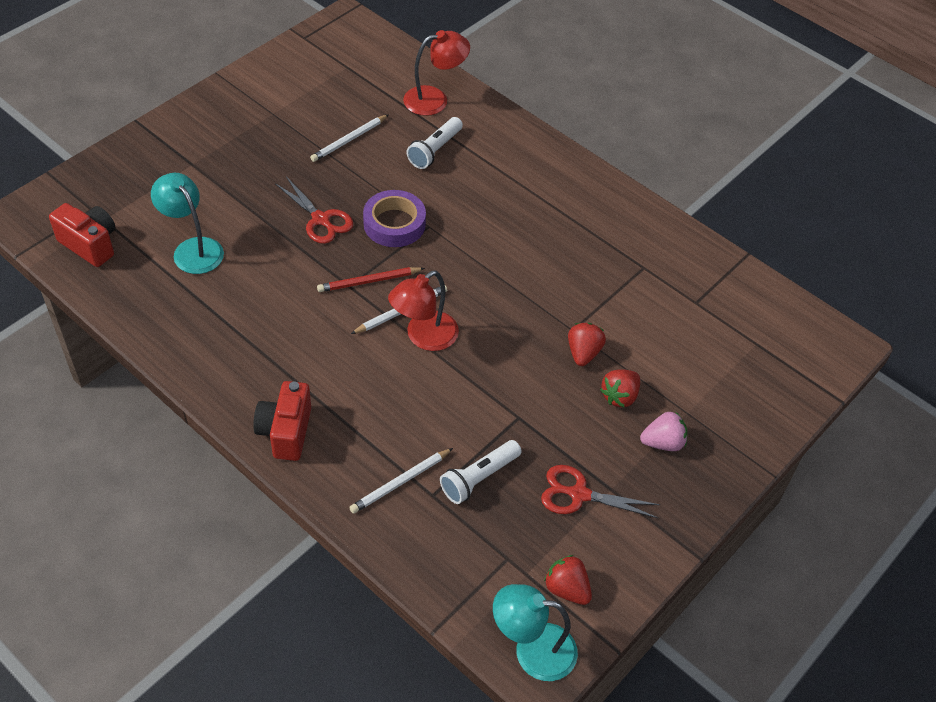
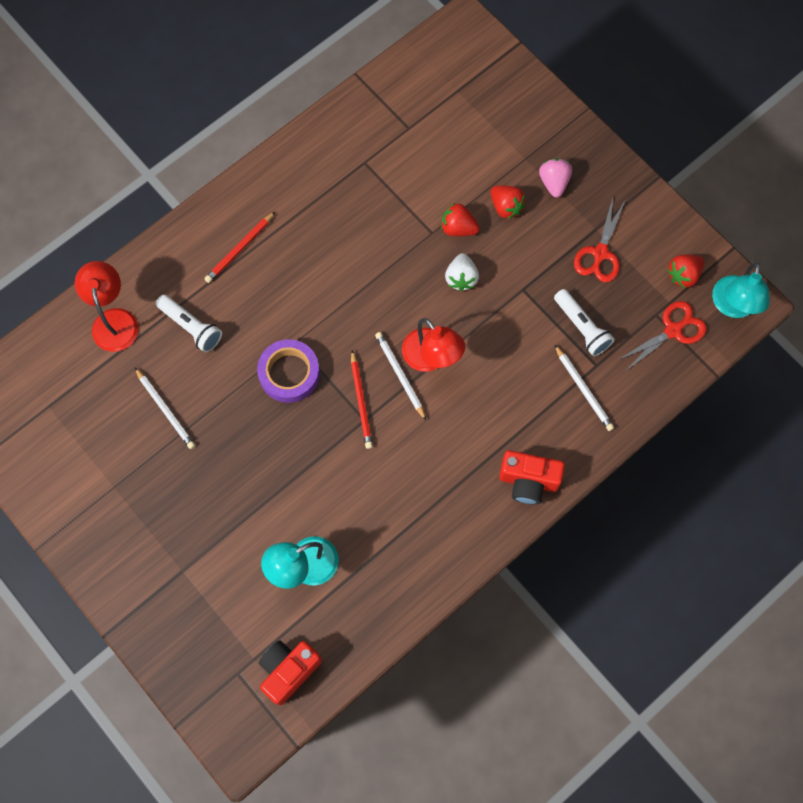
camera: 80 degrees left, 20 degrees up
(321, 219) = (276, 442): red scissors -> red scissors (673, 330)
(522, 359) = (461, 278): none -> white strawberry
(523, 178) = (240, 249): none -> red pencil

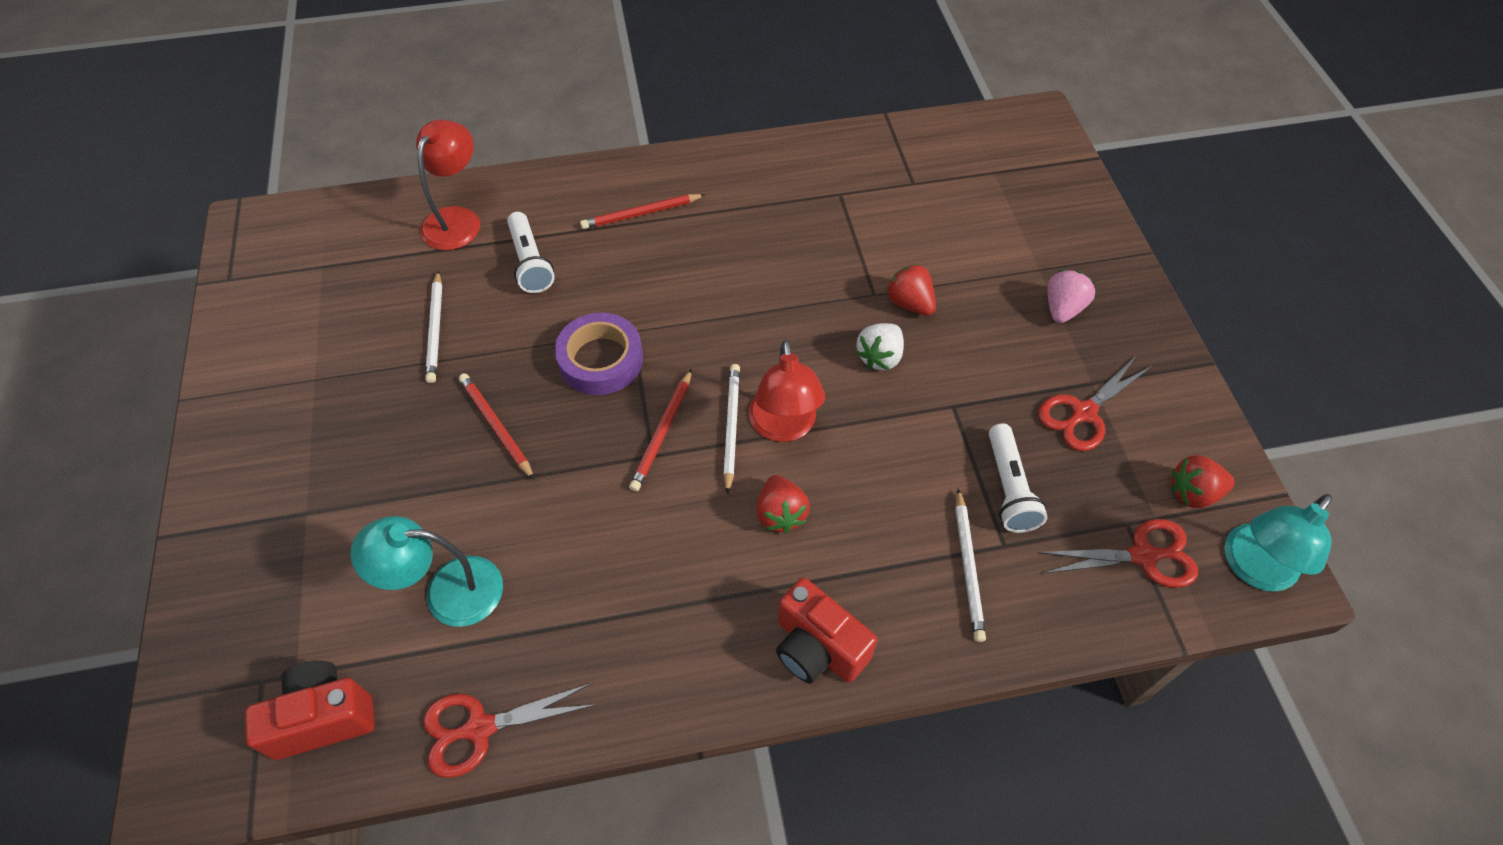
camera: 30 degrees right, 15 degrees down
(256, 453) = (496, 426): none -> red pencil
(377, 626) = (480, 728): none -> red scissors
(506, 207) = (984, 307): red strawberry -> red strawberry (780, 514)

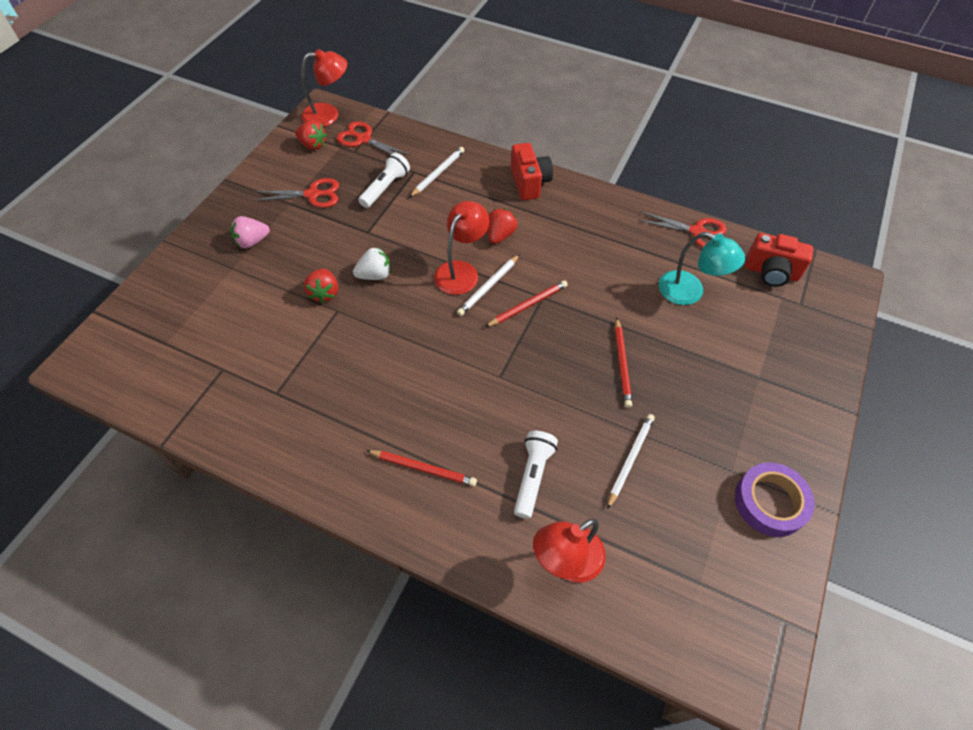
camera: 145 degrees left, 0 degrees up
(600, 360) = (533, 369): purple tape -> purple tape (770, 502)
(1253, 568) = (328, 115): turquoise lamp -> red lamp

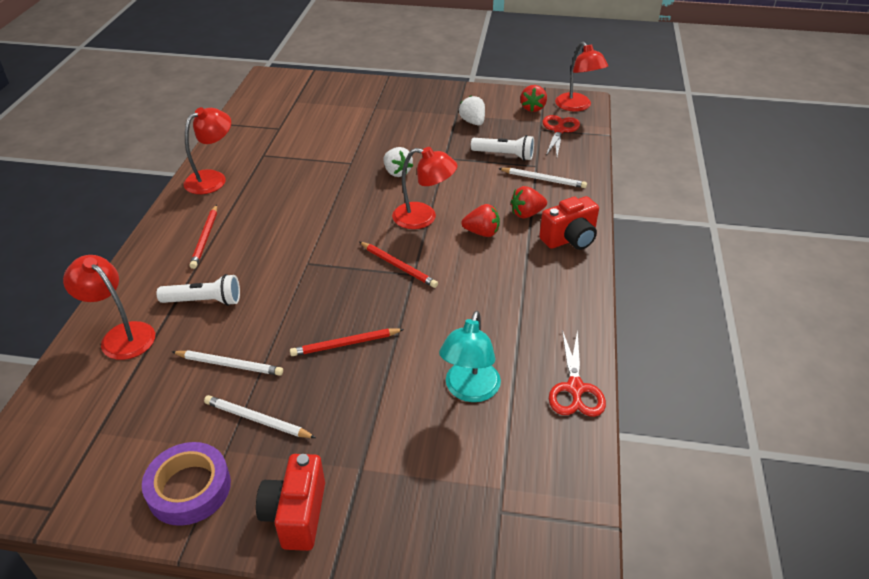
camera: 75 degrees right, 15 degrees down
(252, 241) = (405, 109): pink strawberry -> none
(302, 452) = (212, 178): none -> red lamp
(312, 194) = (472, 122): red scissors -> white strawberry
(324, 293) = (367, 153): red strawberry -> red strawberry (527, 214)
(488, 286) = (411, 237): white pencil -> white pencil (257, 420)
(771, 272) = (542, 473): red camera -> red camera (296, 514)

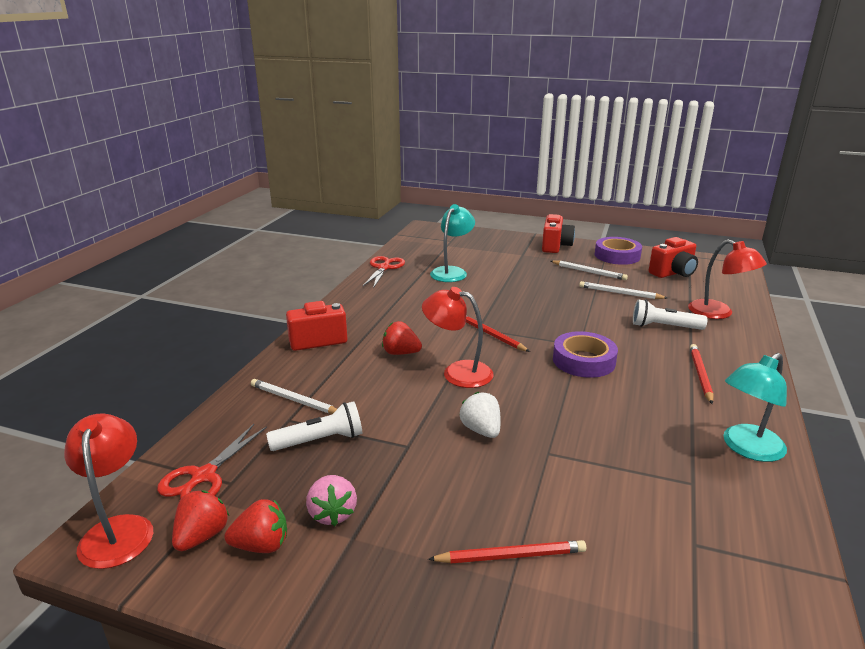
camera: 170 degrees left, 15 degrees down
(121, 434) = (673, 273): none -> red camera
(212, 178) = (747, 448): red lamp -> turquoise lamp
(308, 242) = (583, 361): none -> purple tape
(345, 344) = (536, 296): red pencil -> red pencil (510, 556)
(472, 122) = (332, 513): white strawberry -> pink strawberry
(504, 155) = (320, 440): white flashlight -> white flashlight turned 135 degrees clockwise
(527, 214) = (343, 365): red strawberry -> red strawberry (261, 545)

